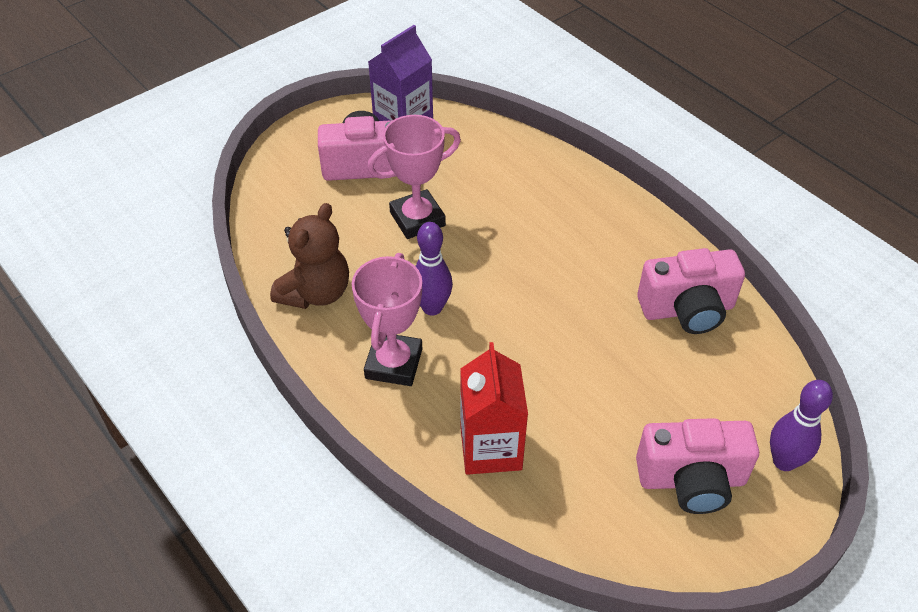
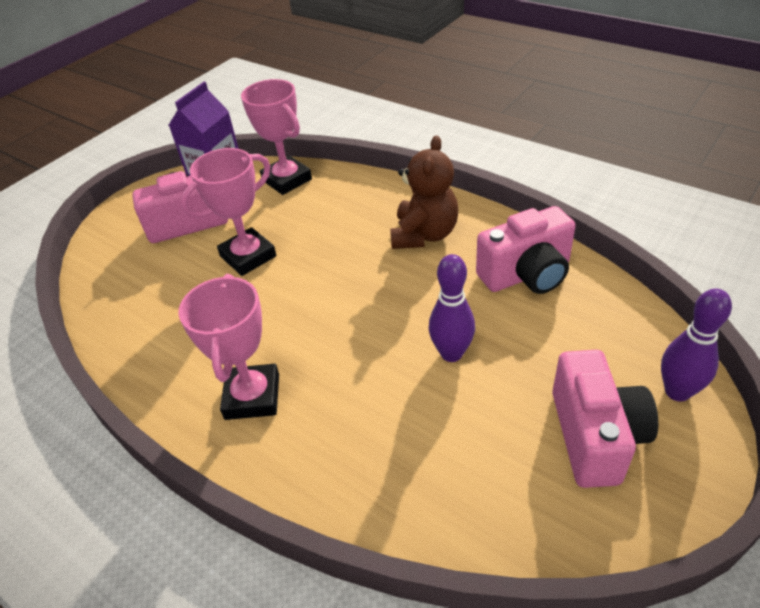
camera: 10 degrees left, 5 degrees down
(316, 293) = (158, 347): brown teddy bear -> brown teddy bear (424, 235)
(432, 307) = (280, 332): purple bowling pin -> purple bowling pin (451, 353)
(475, 139) = (287, 180): none -> pink trophy
(490, 448) = (376, 458): red carton -> none
(691, 480) = (595, 436): pink camera -> pink camera turned 75 degrees counterclockwise

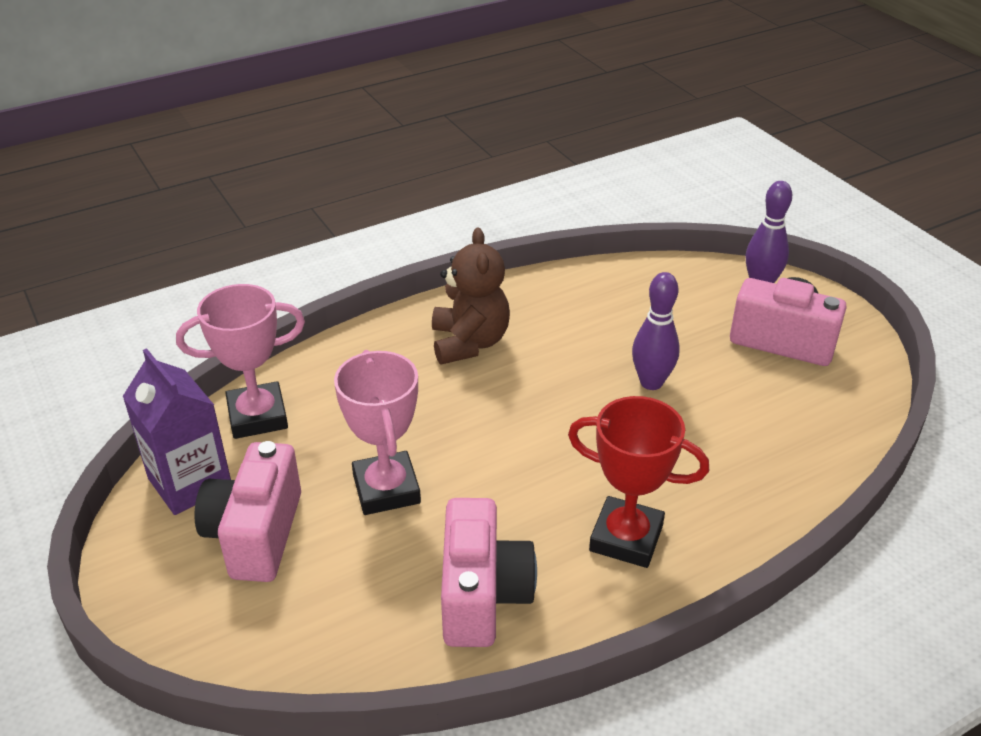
camera: 70 degrees left, 5 degrees down
(252, 396) = (626, 538): pink trophy -> red trophy
(424, 235) = (469, 343): brown teddy bear -> brown teddy bear turned 45 degrees clockwise
(526, 274) = (581, 303): pink camera -> pink camera (482, 595)

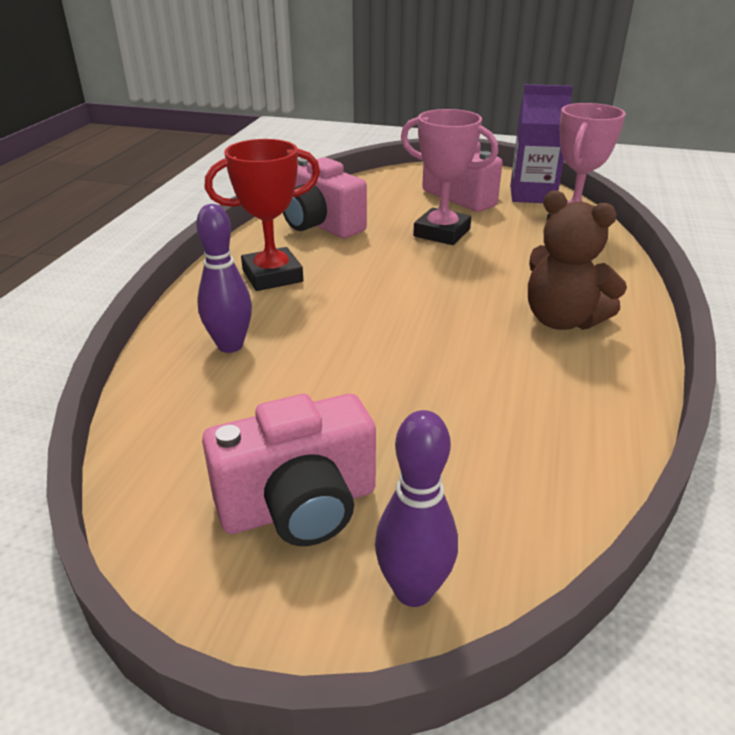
camera: 135 degrees right, 5 degrees down
(651, 382) = (380, 373): purple bowling pin -> purple bowling pin (230, 345)

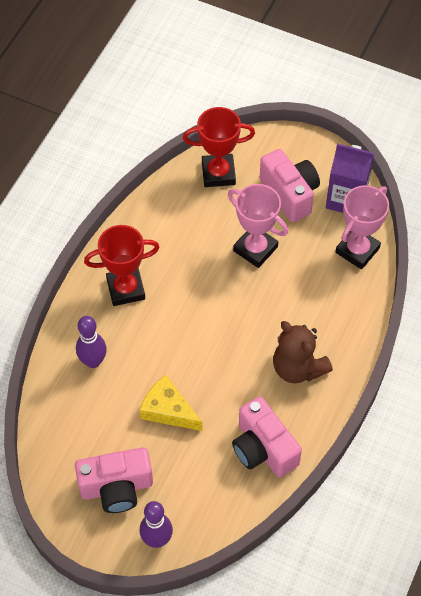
camera: 10 degrees right, 25 degrees up
(321, 225) = (169, 224): pink camera -> pink camera (263, 448)
(371, 191) = (218, 173): none -> red trophy
(373, 386) = (168, 410): none -> yellow cheese

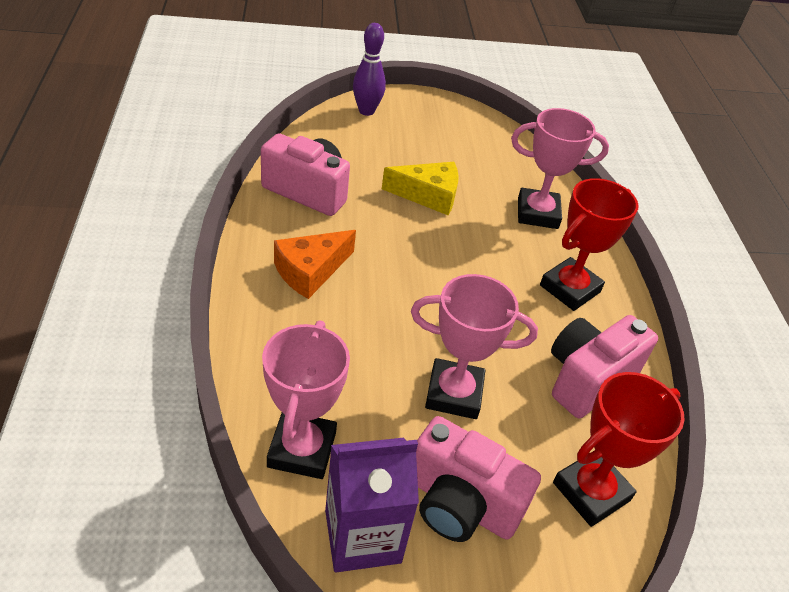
camera: 145 degrees right, 15 degrees down
(93, 361) = (537, 213): purple bowling pin -> pink trophy
(116, 488) = (429, 132): pink camera -> pink camera (588, 379)
(298, 368) = (310, 271): brown teddy bear -> orange cheese

